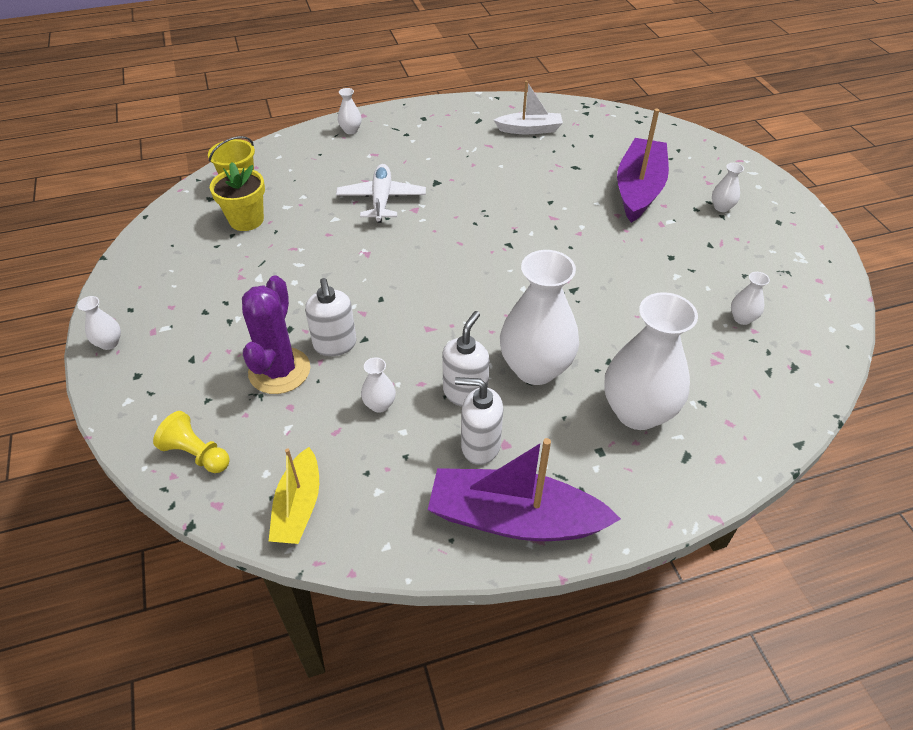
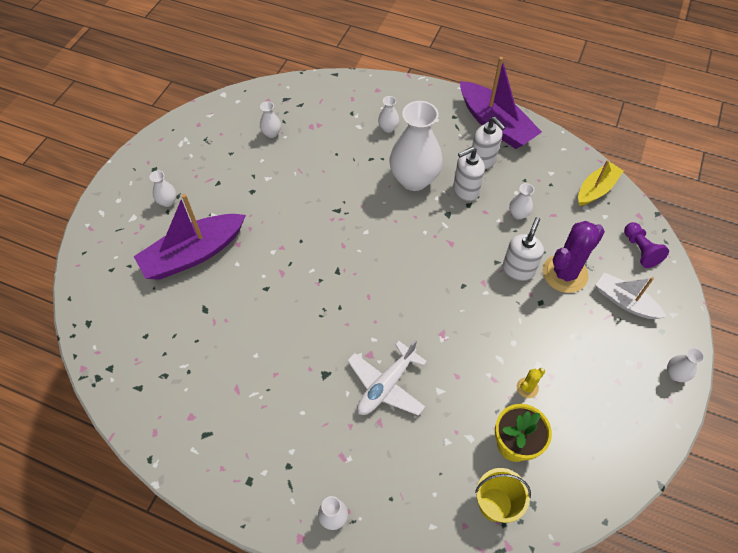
camera: 140 degrees left, 10 degrees up
(197, 454) = (640, 250): yellow pawn -> purple pawn
(258, 258) = (527, 388): none -> yellow cactus
(529, 129) = (181, 383): white boat -> white boat (625, 302)
(637, 412) = (388, 128): white vase -> white vase, size x0.43

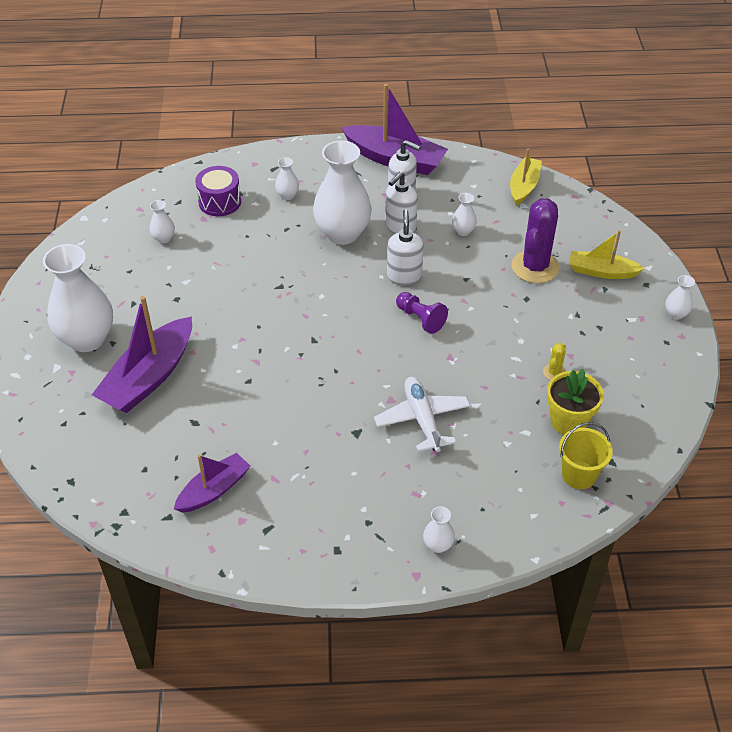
camera: 25 degrees left, 10 degrees down
(167, 201) = (87, 339): white vase -> white vase, size x2.33
(185, 378) = (214, 490): none -> purple boat
(331, 115) = (220, 202): none -> purple drum
(386, 385) = (422, 419): white plane -> white plane turned 150 degrees clockwise
(518, 269) = (490, 278): white soap dispenser -> white soap dispenser (404, 276)
(625, 302) = (601, 271): white boat -> yellow boat
(640, 250) = (591, 225): purple pawn -> purple pawn (420, 319)

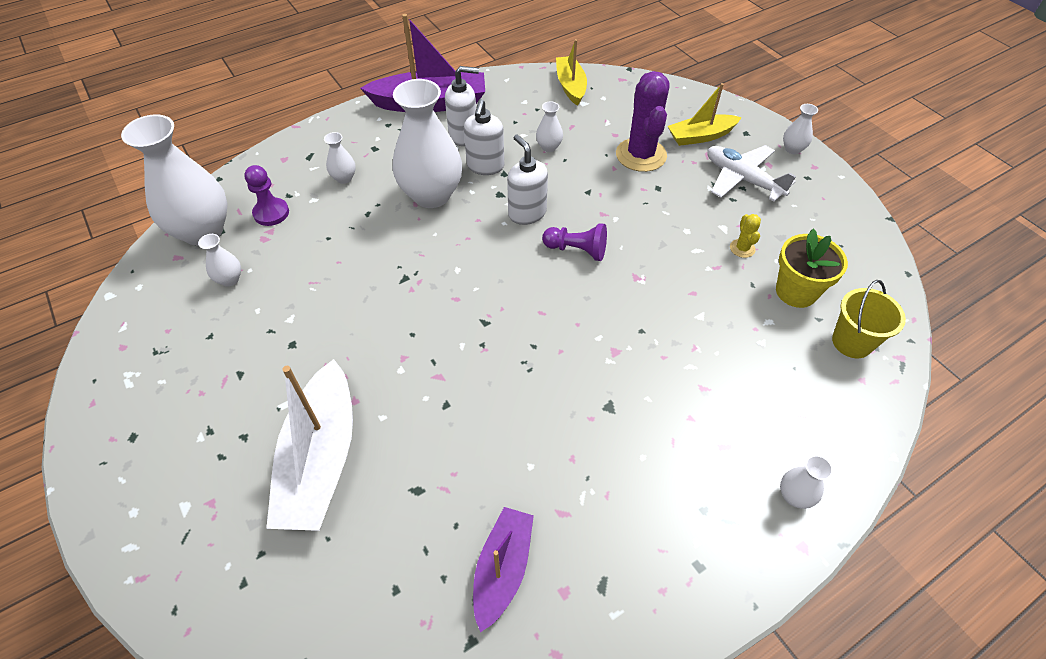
camera: 30 degrees left, 5 degrees up
(87, 339) = (205, 448): white vase -> white vase (203, 231)
(149, 377) = (321, 459): purple boat -> white boat
(220, 202) = (271, 213): purple drum -> purple pawn
(422, 419) = (663, 357): white plane -> white plane (742, 179)

